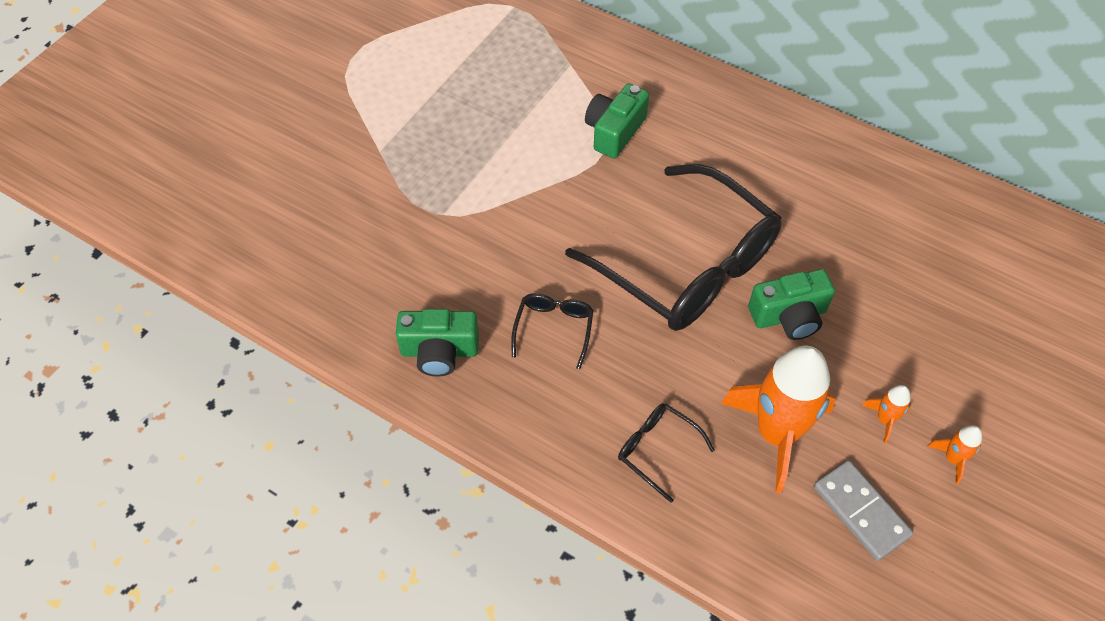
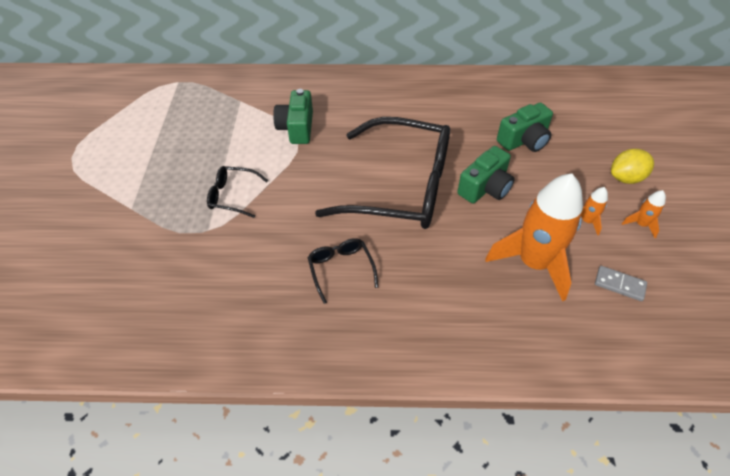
camera: 30 degrees left, 5 degrees down
(439, 351) = (266, 327): green camera -> green camera (524, 140)
(657, 450) = (468, 315): black glasses -> black glasses (232, 196)
(860, 511) = (619, 284): grey domino -> grey domino, size x0.65
(986, 393) = (626, 178): none -> yellow lemon

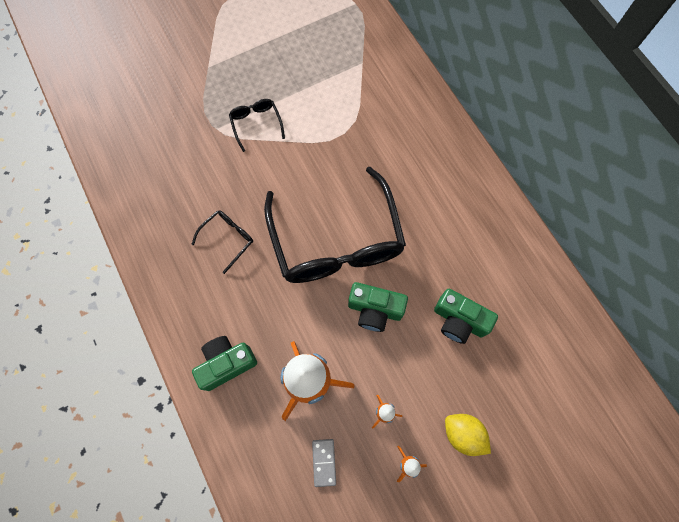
camera: 60 degrees right, 20 degrees up
(297, 128) = (356, 124): green camera -> green camera (226, 363)

